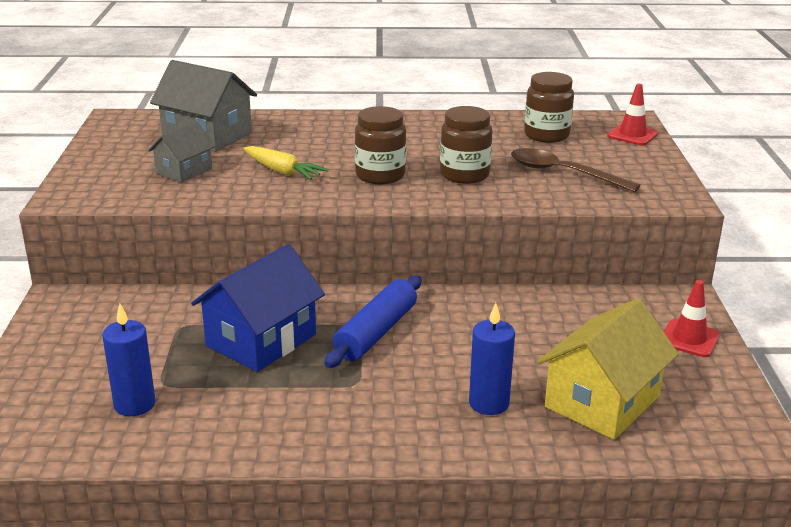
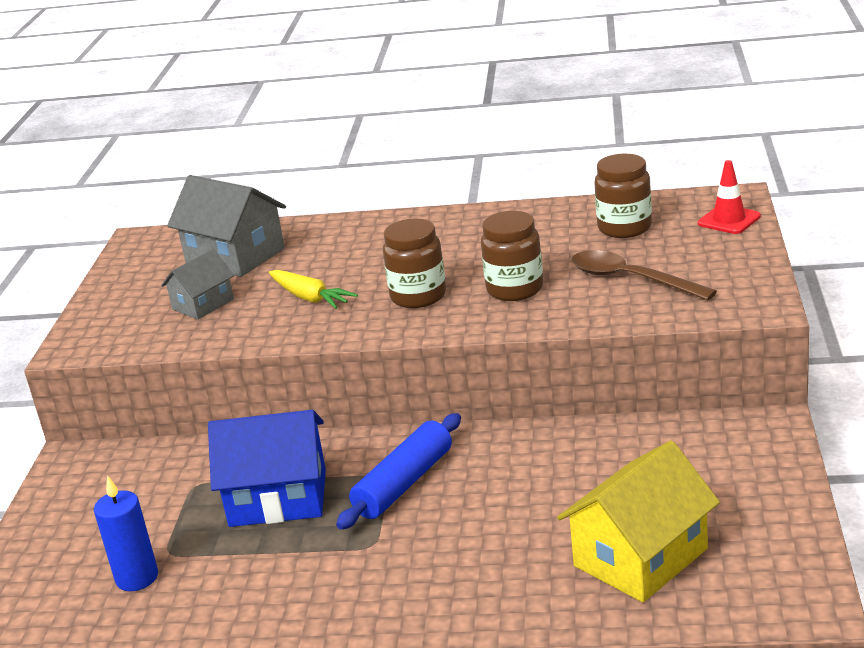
camera: 10 degrees right, 0 degrees up
(261, 340) = (278, 498): blue house -> blue house turned 45 degrees clockwise
(489, 403) = (512, 564): blue candle -> none
(689, 339) = (761, 476): red traffic cone -> none

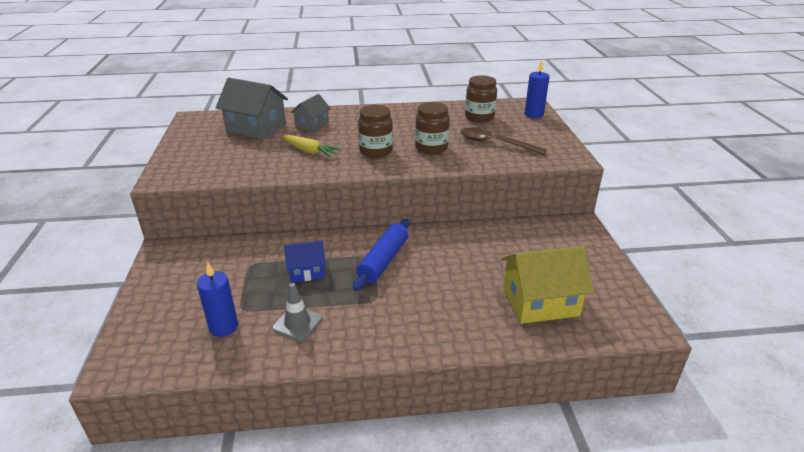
camera: 15 degrees left, 5 degrees up
(203, 304) = (243, 154): grey house -> grey house (312, 124)
(245, 577) = (297, 323): none -> grey traffic cone
(278, 498) = (306, 271): blue house -> blue house, size x0.58
(640, 557) = (540, 302): yellow house -> yellow house turned 45 degrees clockwise
(729, 220) = (534, 114): red traffic cone -> blue candle

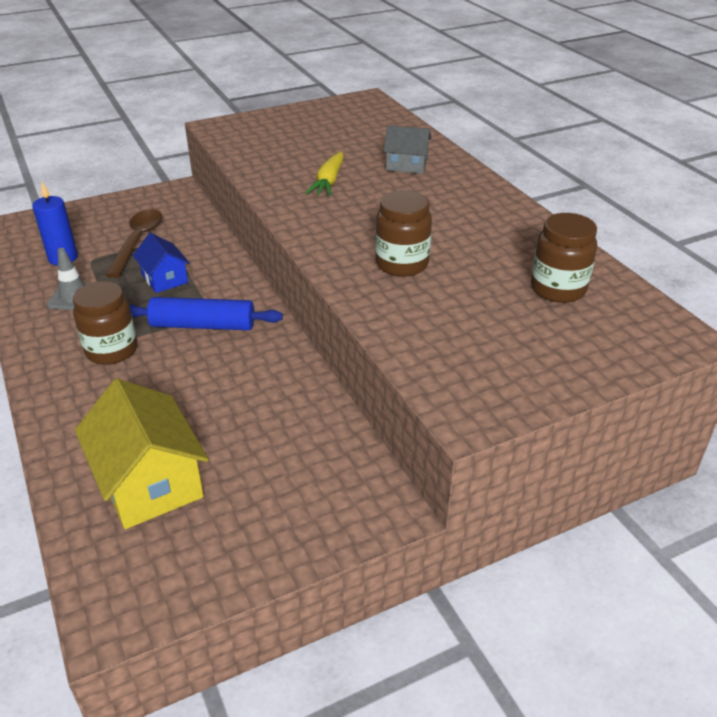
camera: 70 degrees right, 5 degrees up
(256, 128) = (369, 136): grey house -> none
(376, 151) = (360, 224): brown jar -> brown jar (111, 350)
(495, 143) = (463, 320): brown spoon -> brown spoon (137, 241)
(534, 114) = (631, 348): blue candle -> none

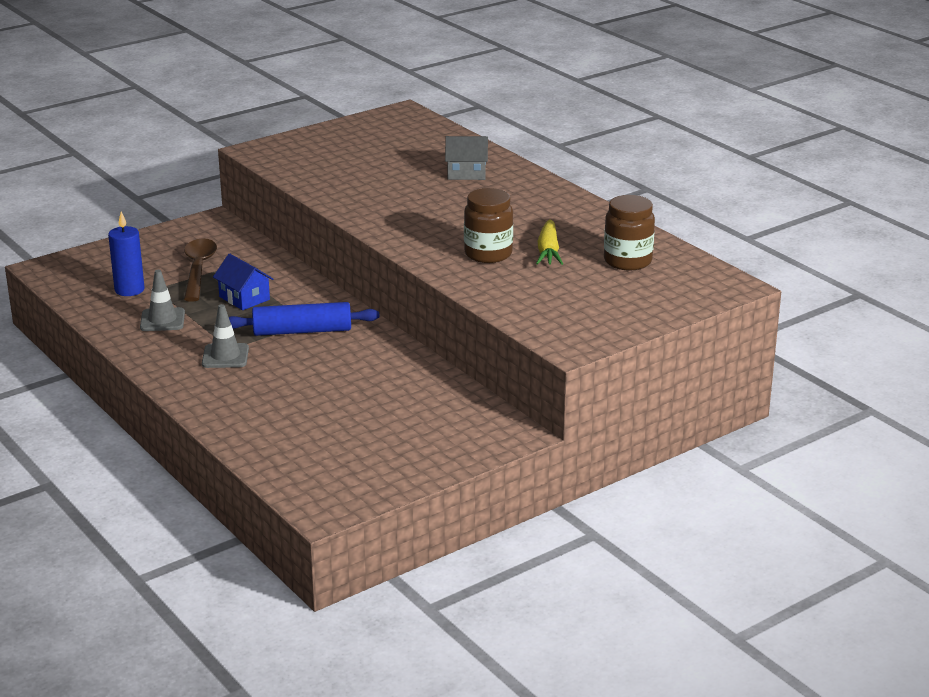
camera: 10 degrees left, 10 degrees down
(111, 350) = (225, 356): brown jar -> grey traffic cone
(149, 482) = (311, 436): yellow house -> none
(328, 182) = (395, 194): yellow carrot -> yellow carrot (548, 251)

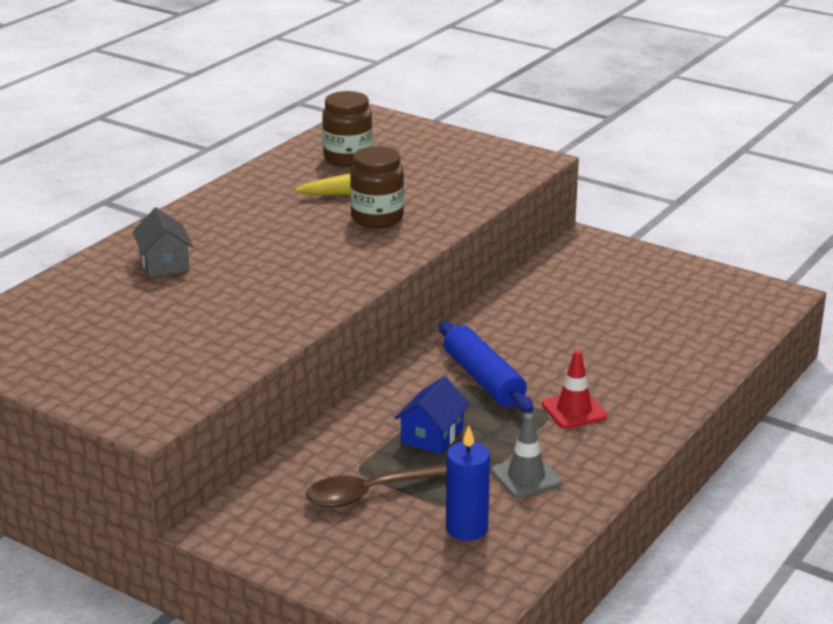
camera: 110 degrees left, 0 degrees up
(225, 356) = (574, 411): grey traffic cone -> red traffic cone

